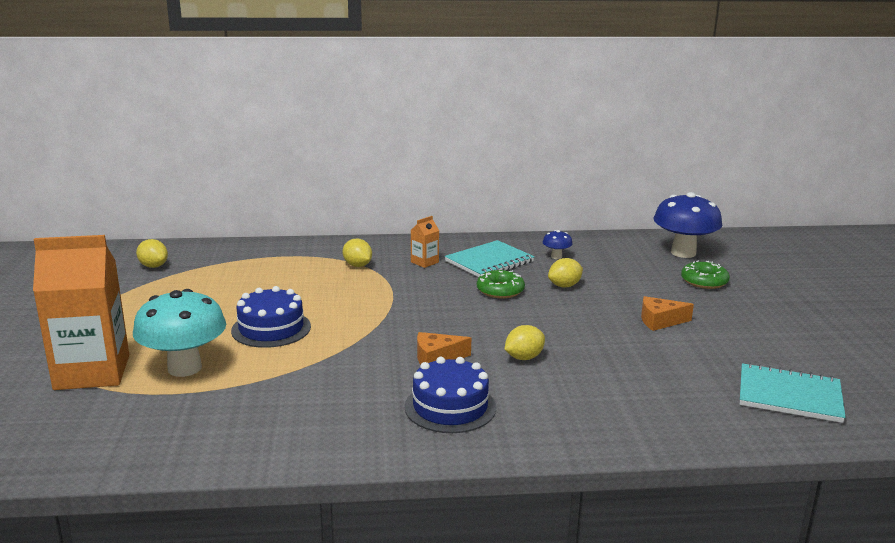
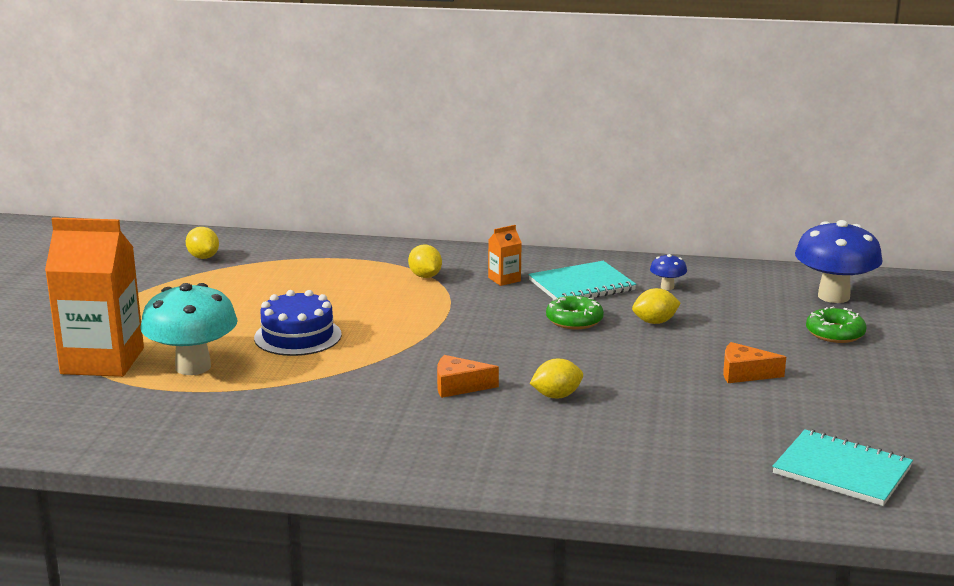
camera: 15 degrees right, 0 degrees up
(450, 407) = (445, 436): blue cake -> none

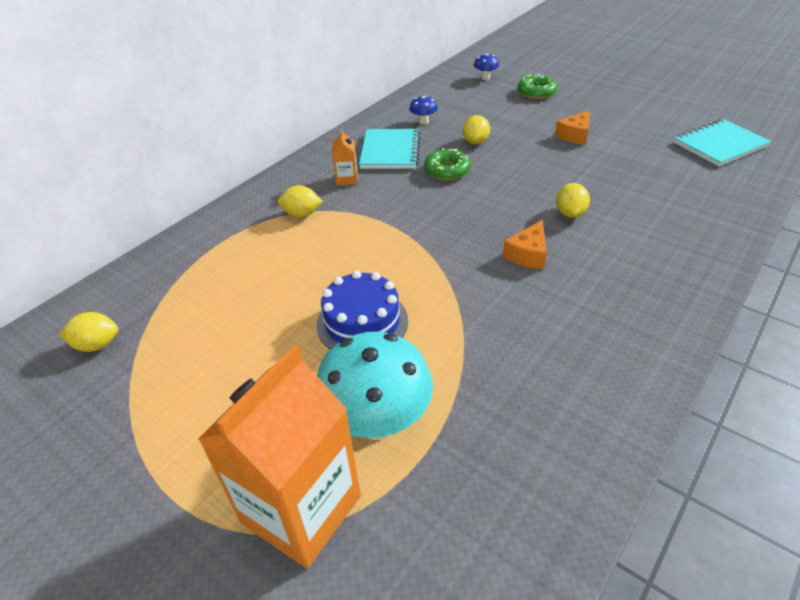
camera: 60 degrees left, 20 degrees up
(833, 296) = (485, 78): blue mushroom -> blue mushroom, size x0.44

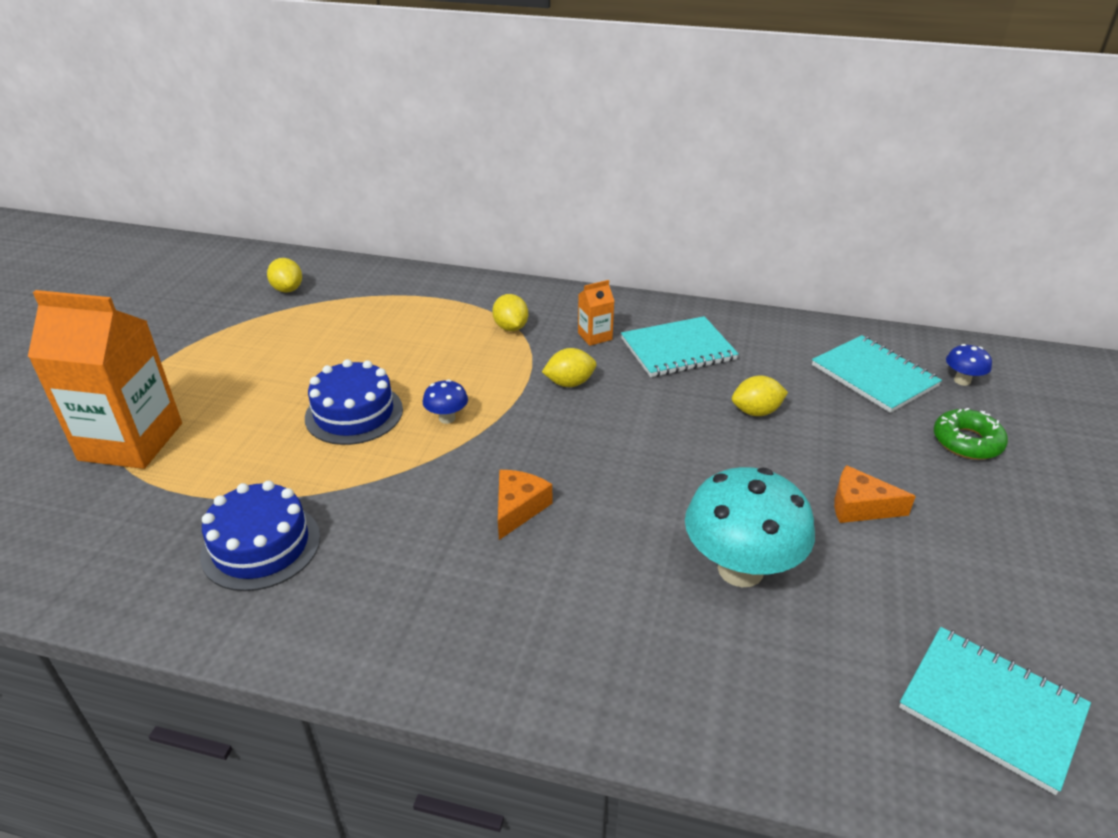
camera: 65 degrees right, 5 degrees down
(377, 422) = (226, 457): turquoise mushroom -> turquoise mushroom (740, 569)
(423, 122) = (772, 356): blue mushroom -> blue mushroom (447, 418)
(447, 170) = (665, 403): green donut -> none
(465, 98) = (874, 376): none -> turquoise notebook
(519, 404) = (261, 546): none -> blue cake
(528, 254) = (518, 508): orange cheese -> orange cheese turned 105 degrees clockwise
(570, 213) = (631, 533): yellow lemon -> yellow lemon (569, 383)

